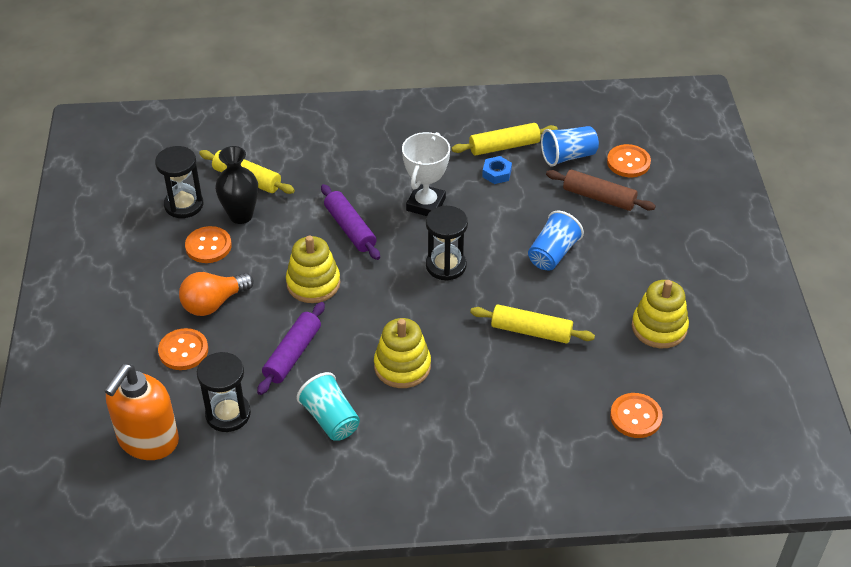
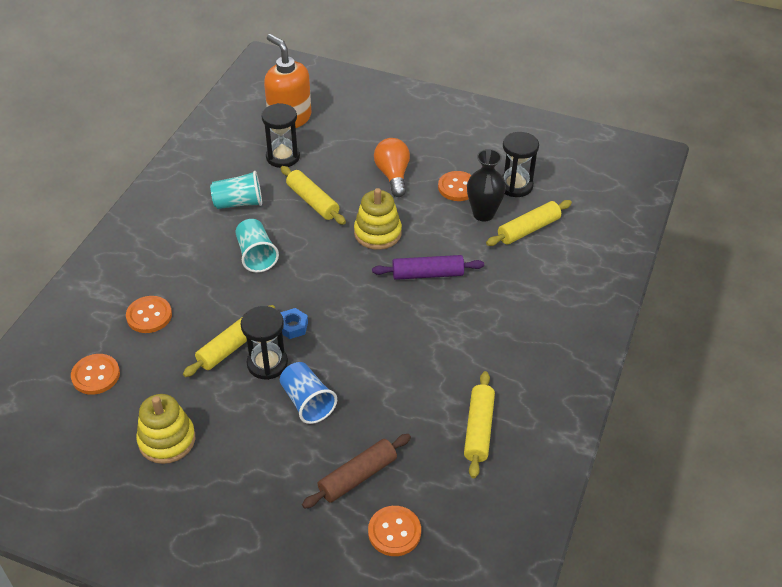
camera: 115 degrees right, 0 degrees up
(183, 350) = (356, 150): orange button -> orange button (149, 316)
(293, 354) = (312, 201): purple rolling pin -> yellow rolling pin
(402, 366) = (256, 255): yellow stacking toy -> turquoise cup
(426, 204) = (428, 335): white trophy -> none
(446, 265) = (343, 320): black hourglass -> black hourglass (267, 363)
(496, 173) = (441, 405): blue nut -> blue nut (292, 326)
(568, 156) = (434, 479): blue cup -> none

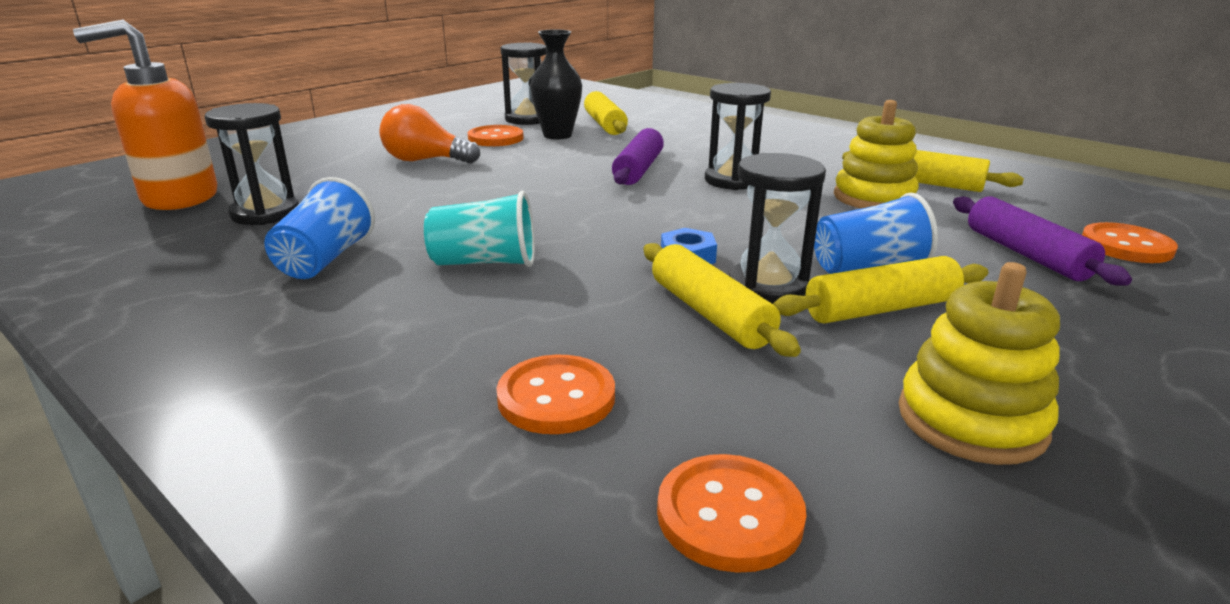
camera: 70 degrees left, 20 degrees down
(238, 203) = (324, 260): turquoise cup -> blue cup
(312, 201) = (408, 208): yellow rolling pin -> yellow rolling pin (881, 309)
(358, 476) = (1026, 254): brown rolling pin -> purple rolling pin
(377, 233) = (530, 182): yellow stacking toy -> yellow stacking toy (873, 198)
(429, 324) = (733, 180): none -> black hourglass

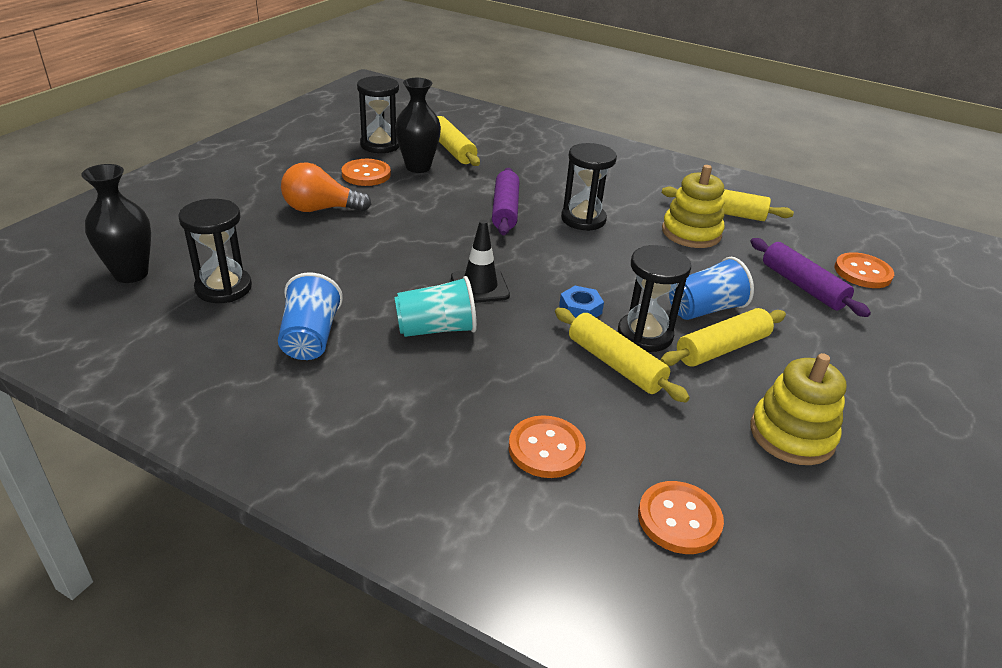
camera: 15 degrees left, 10 degrees up
(179, 198) = (131, 274): orange soap dispenser -> black vase
(566, 229) = (479, 286): none -> black traffic cone

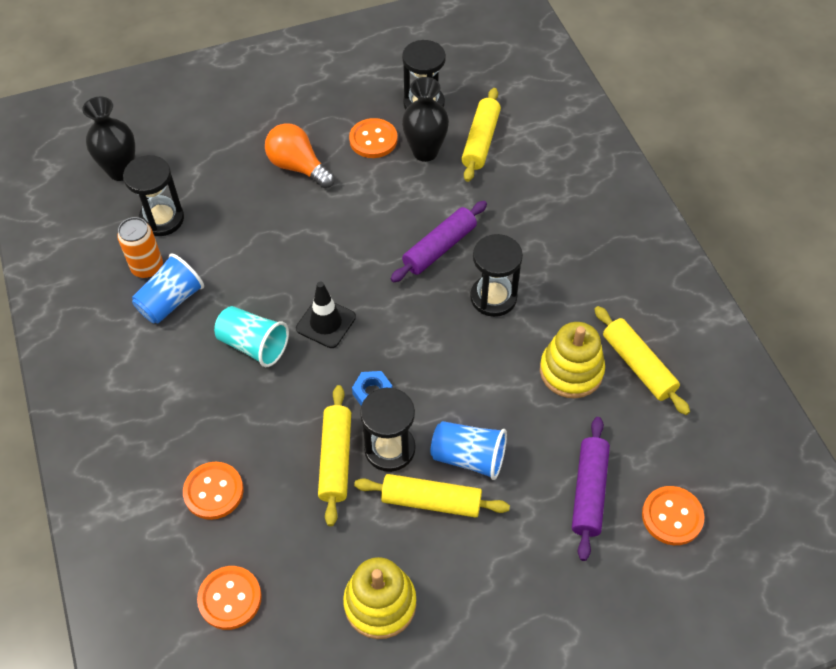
camera: 45 degrees right, 20 degrees up
(251, 326) = (147, 267): none -> orange can

